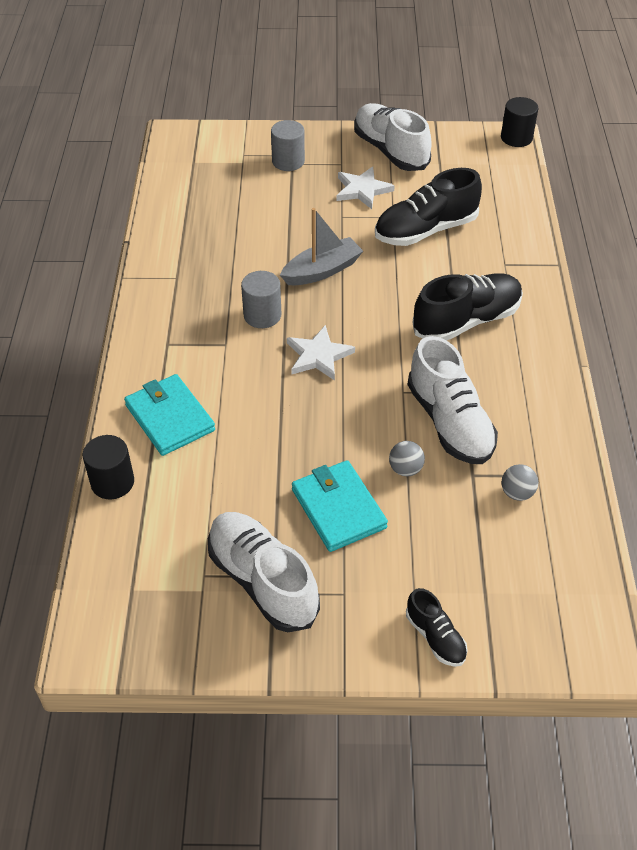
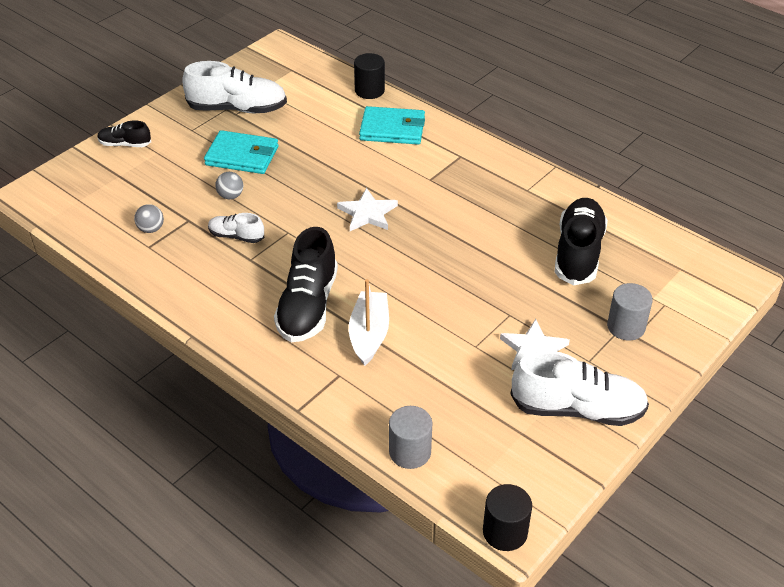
camera: 130 degrees right, 5 degrees down
(262, 315) = (438, 209): grey cylinder -> grey cylinder (410, 452)
(322, 271) = (453, 264): grey boat -> none
(425, 230) = (435, 354): black shoe -> black shoe (578, 253)
(449, 422) = (236, 236): white shoe -> white shoe, size x0.52
(450, 271) = (369, 334): none -> white boat

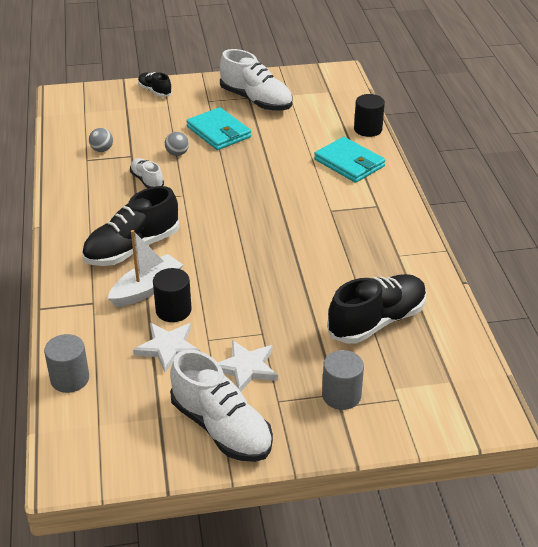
camera: 40 degrees right, 5 degrees down
(367, 213) = (253, 210): white star -> white star (168, 348)
(505, 532) = (58, 472): black cylinder -> black cylinder (173, 310)

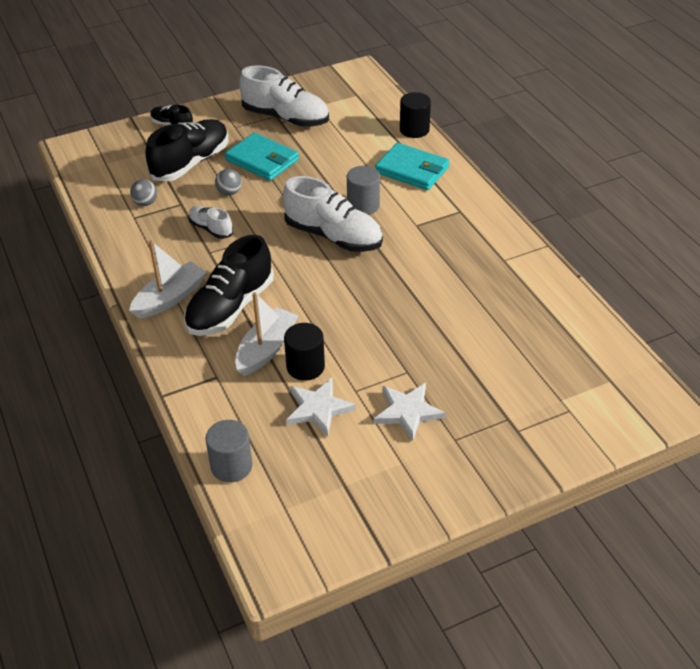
camera: 15 degrees left, 5 degrees up
(85, 231) = (170, 298): none -> white boat
(221, 428) = (412, 481): white shoe -> white shoe (333, 236)
(341, 395) = (514, 419): grey cylinder -> grey cylinder (363, 205)
(377, 321) = (514, 334): black shoe -> black shoe (191, 163)

